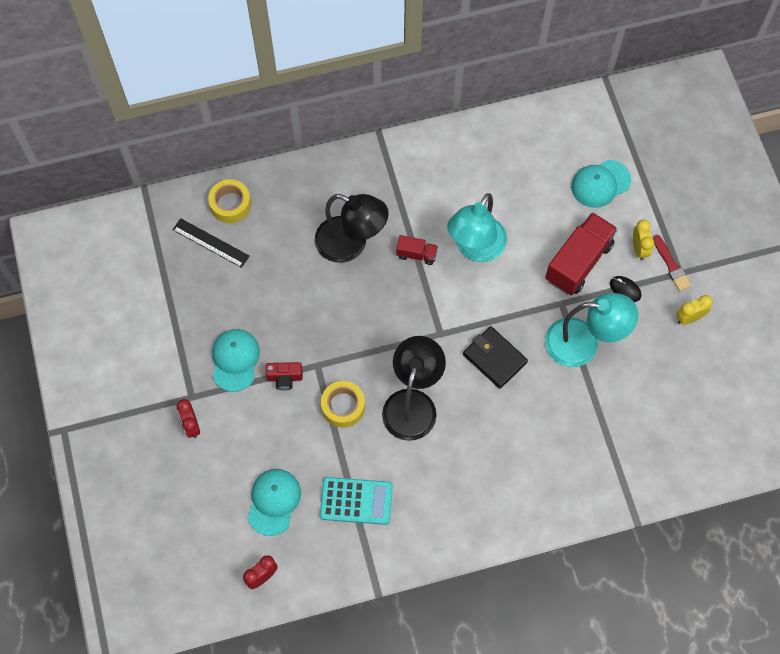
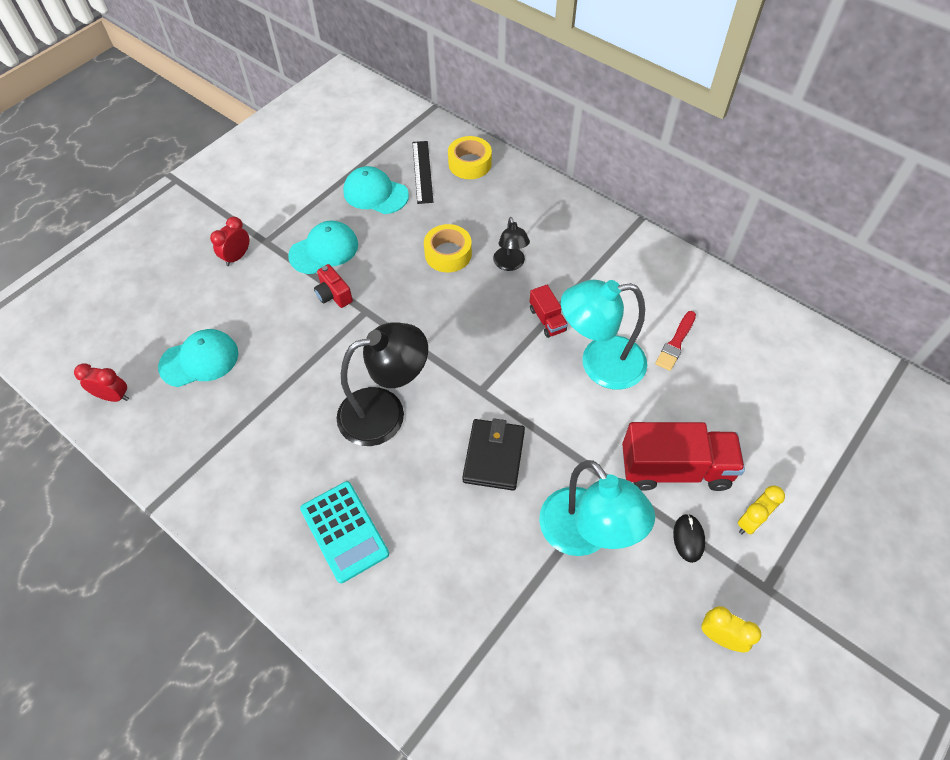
camera: 55 degrees right, 10 degrees down
(343, 406) = (338, 356): yellow tape -> yellow tape (448, 254)
(351, 244) = (510, 264): black lamp -> black lamp, size x0.53
(356, 501) = (243, 427): turquoise calculator -> turquoise calculator (344, 531)
(600, 184) = (784, 433): turquoise cap -> turquoise cap (375, 193)
(671, 265) = (765, 571): red brush -> red brush (676, 343)

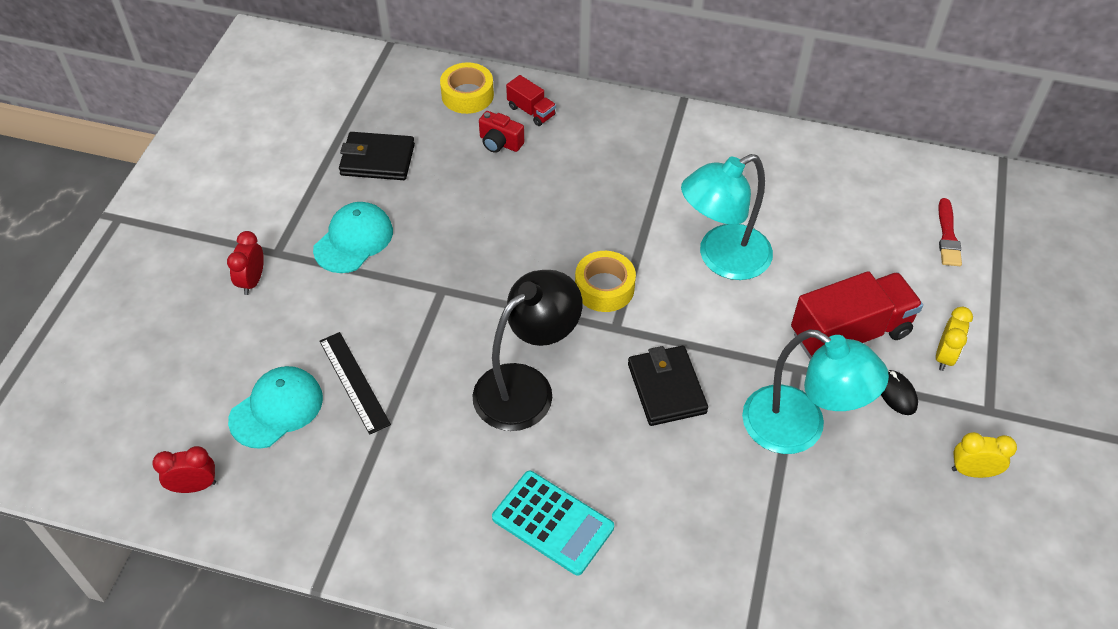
camera: 25 degrees left, 5 degrees down
(333, 295) = (394, 285): red camera -> red camera (500, 143)
(375, 193) = (377, 160): turquoise cap -> black wallet
(422, 171) = (418, 119): black ruler -> black ruler (354, 382)
(448, 254) = (499, 199): yellow tape -> yellow tape (604, 288)
(510, 264) = (573, 188): black lamp -> none
(547, 320) = (644, 233): red truck -> red truck (531, 111)
(676, 343) = (785, 212): red brush -> red brush (947, 236)

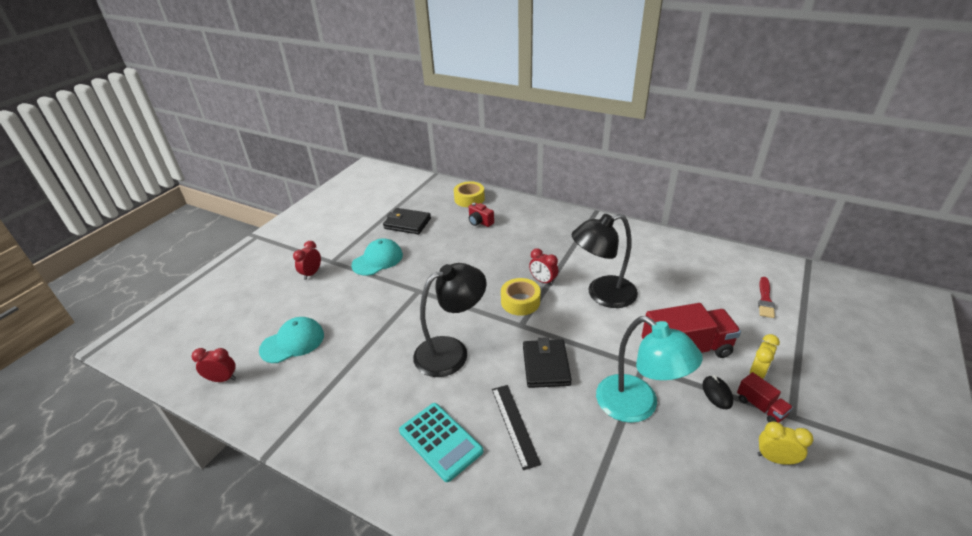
camera: 15 degrees right, 15 degrees down
(354, 382) = (345, 334): black ruler -> black ruler (515, 424)
(531, 111) = (503, 209): red truck -> red truck (760, 407)
(629, 246) = (543, 281): none -> red clock
(722, 259) = (602, 295): turquoise lamp -> black lamp

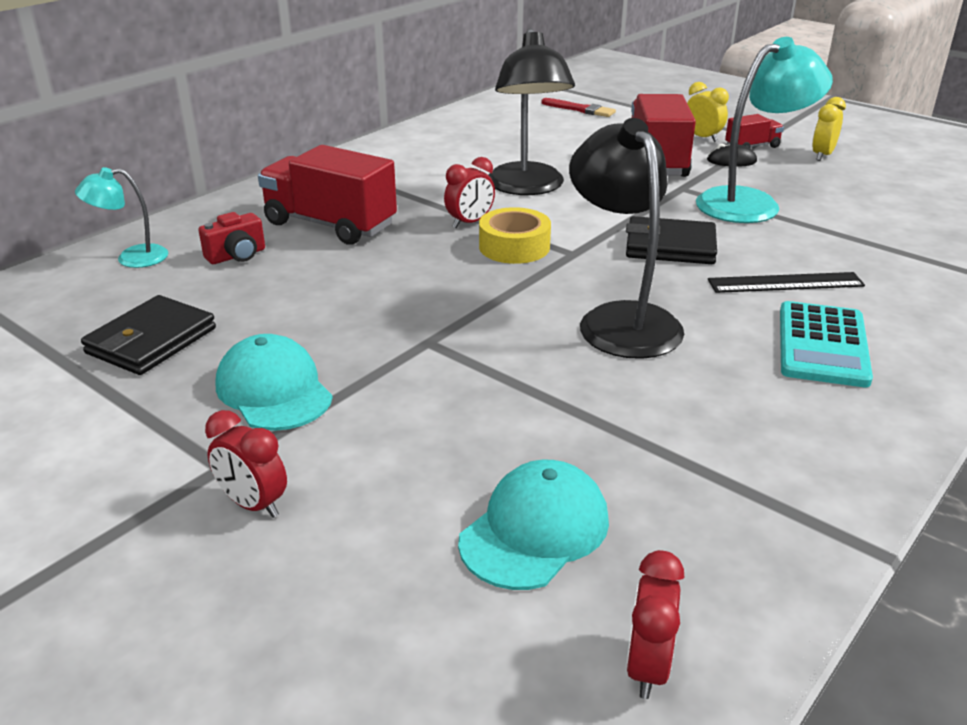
camera: 80 degrees left, 5 degrees down
(292, 342) = (535, 530): turquoise cap -> turquoise cap turned 60 degrees clockwise
(440, 441) = (822, 345): turquoise calculator -> turquoise calculator turned 135 degrees clockwise
(469, 199) = (131, 258): yellow tape -> turquoise lamp
(521, 238) = (330, 224): none -> red truck

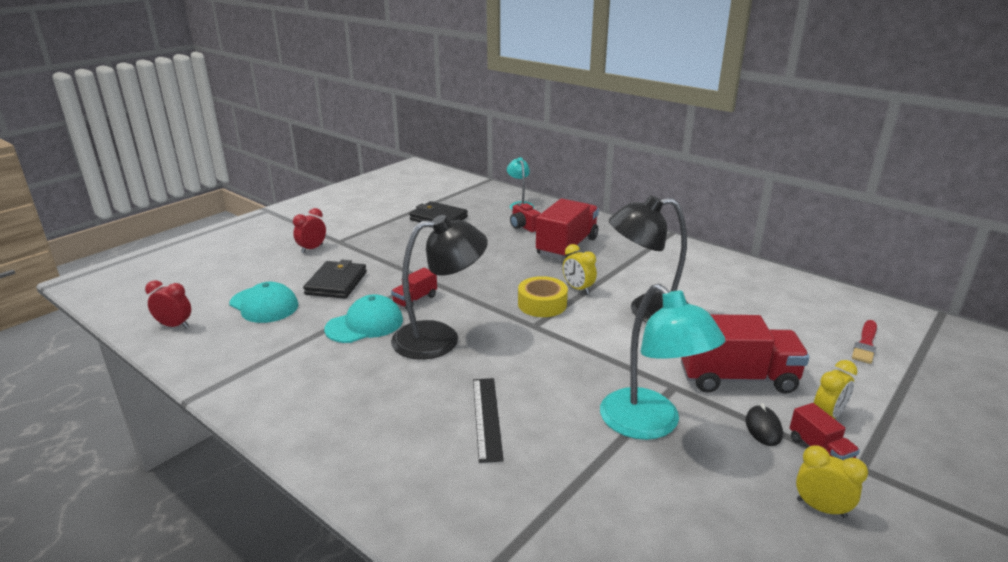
camera: 90 degrees right, 5 degrees down
(274, 390) = (390, 246): turquoise cap -> turquoise cap (365, 324)
(470, 223) = (578, 289): red clock -> yellow clock
(505, 347) = (415, 300): none -> red truck
(670, 246) = (549, 368): black wallet -> black wallet (336, 283)
(822, 345) = (391, 418): turquoise calculator -> none

